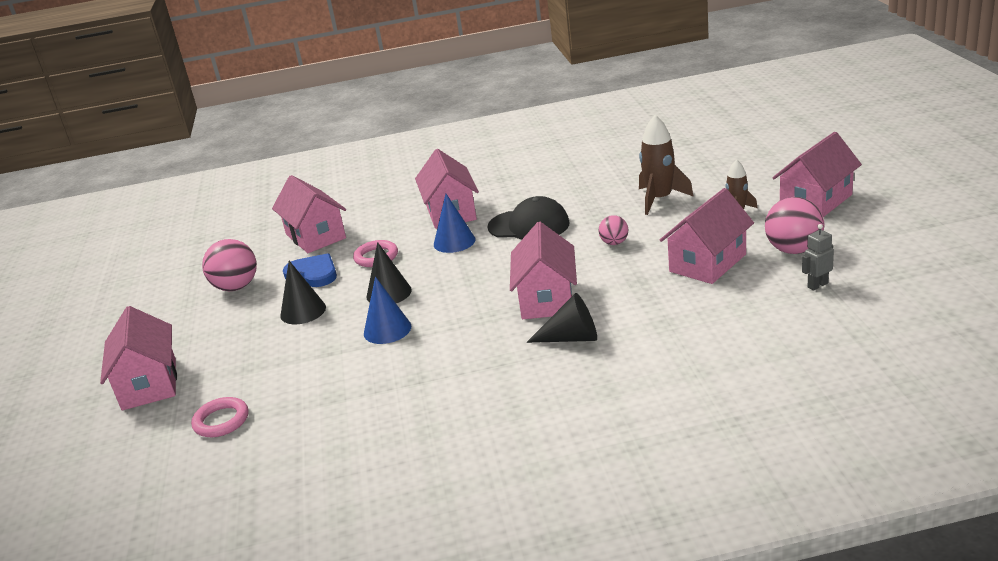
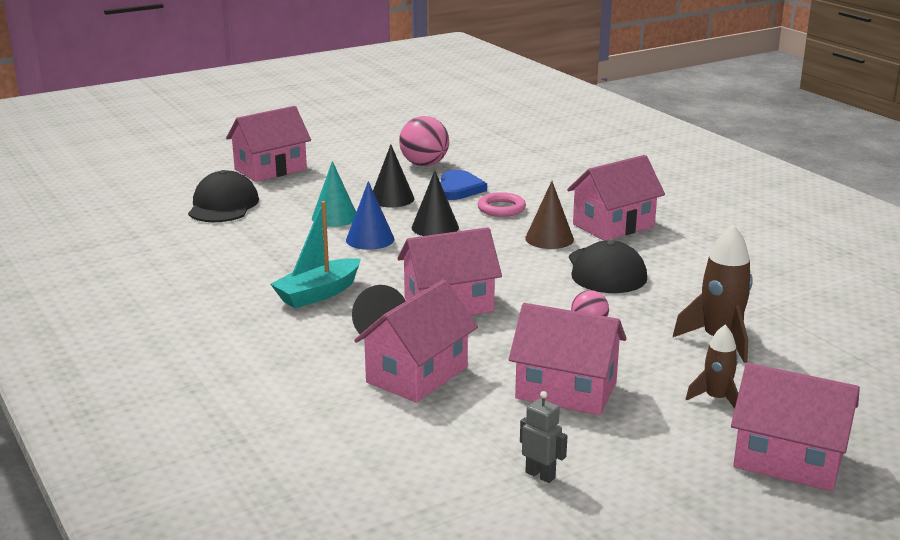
camera: 65 degrees right, 5 degrees down
(221, 421) = (223, 205): pink ring -> black cap
(315, 236) = (530, 175): pink house -> pink house (417, 374)
(319, 347) = (334, 217): none -> turquoise cone
(454, 242) = (549, 238): blue cone -> brown cone
(485, 365) = (318, 294): none -> turquoise boat
(793, 250) = (629, 450): pink ball -> none

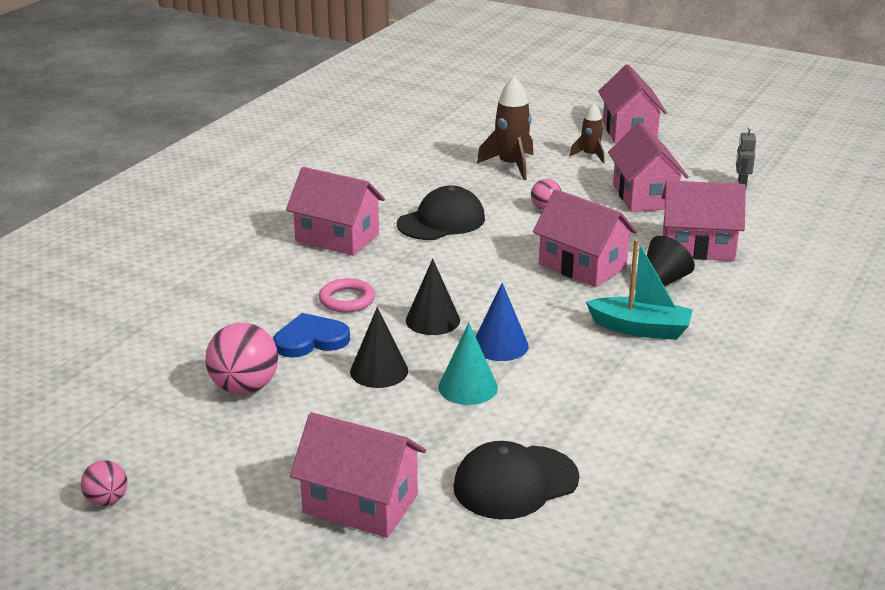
camera: 120 degrees left, 5 degrees up
(361, 126) = (107, 500): none -> pink ball
(549, 238) = (399, 258): brown cone -> none

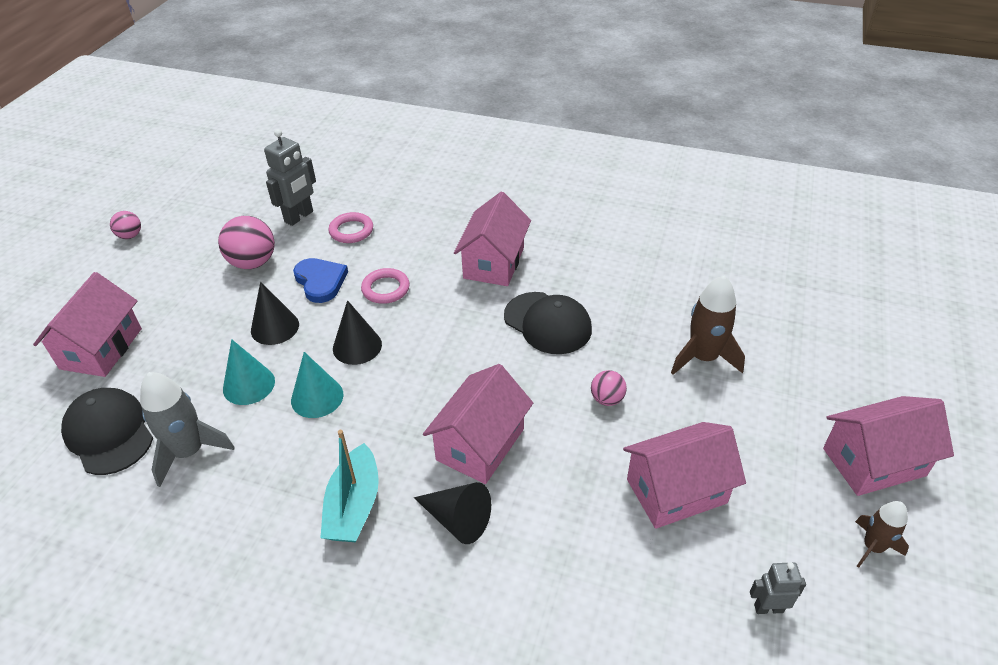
camera: 80 degrees right, 15 degrees up
(166, 353) = (299, 217): none -> grey robot
(223, 317) = (351, 231): none -> pink ring
(500, 345) = (317, 397): blue cone -> turquoise cone
(557, 423) = (189, 452): none -> grey rocket
(590, 155) = (770, 426): brown rocket -> brown rocket (872, 547)
(698, 247) = (555, 556): pink house -> none

